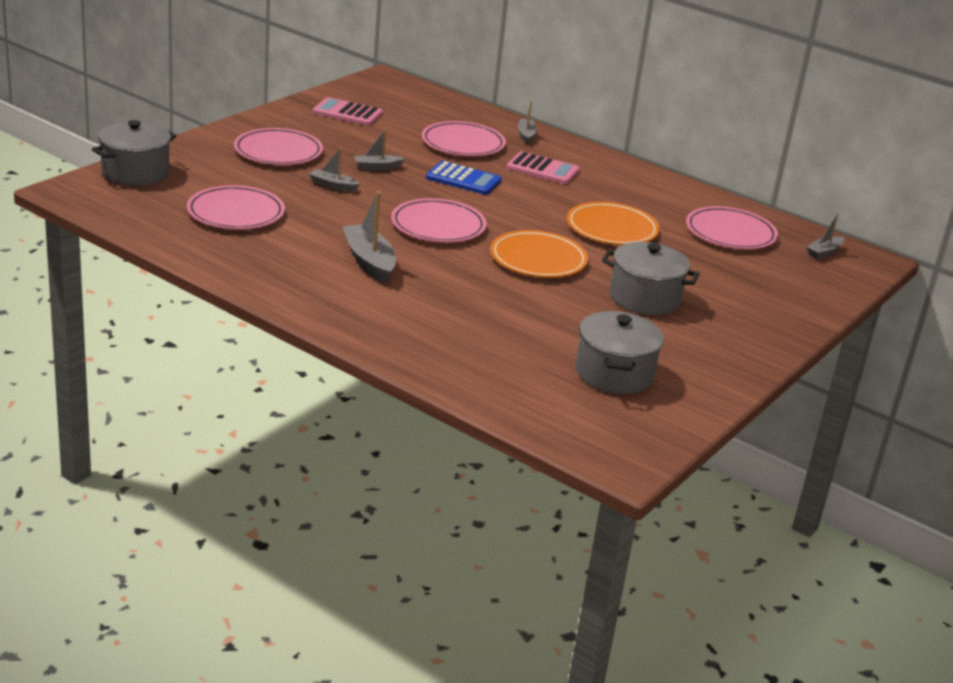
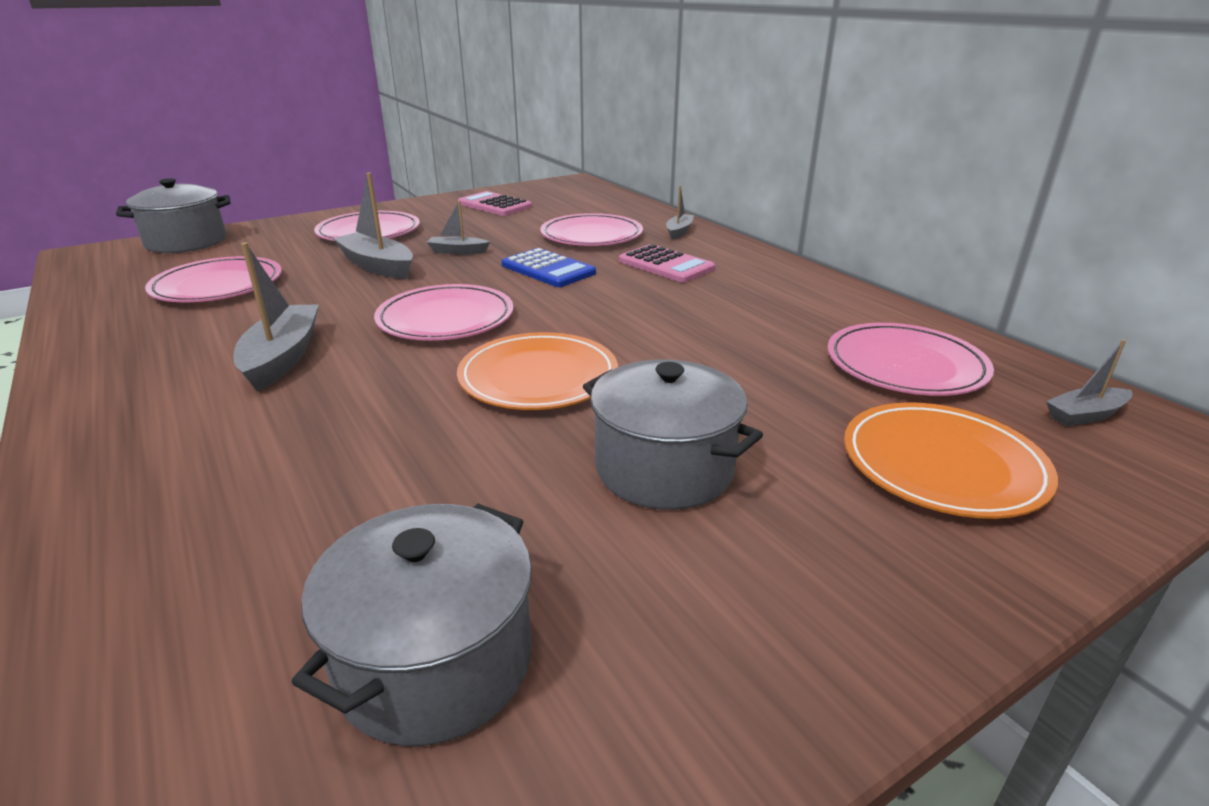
camera: 25 degrees right, 0 degrees up
(333, 186) = (377, 266): grey boat -> grey boat, size x1.74
(612, 228) = (702, 342): orange plate -> orange plate (942, 465)

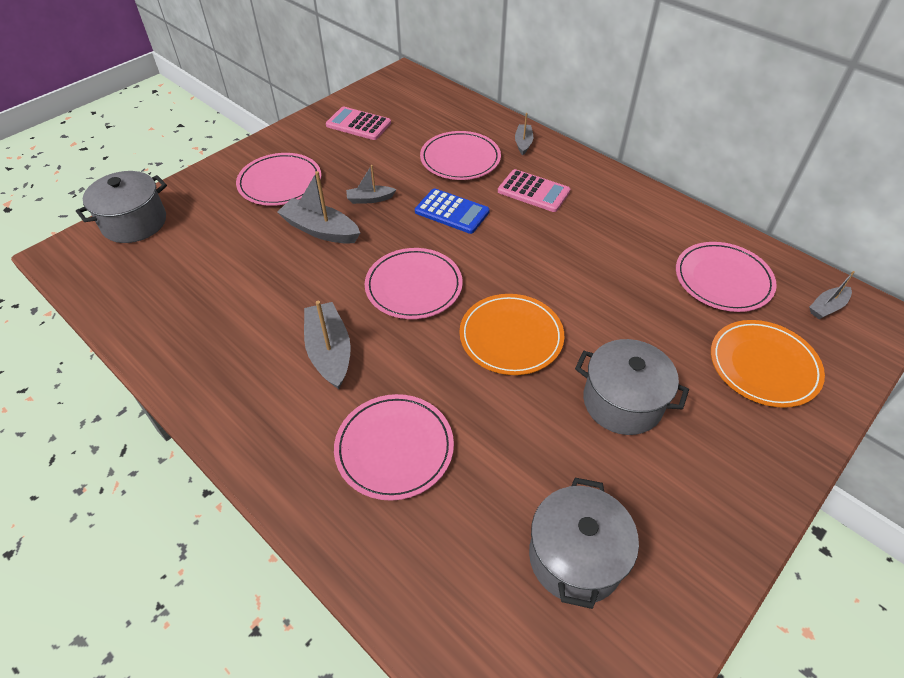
camera: 15 degrees left, 20 degrees up
(218, 285) = (213, 278): pink plate -> pink plate (394, 448)

